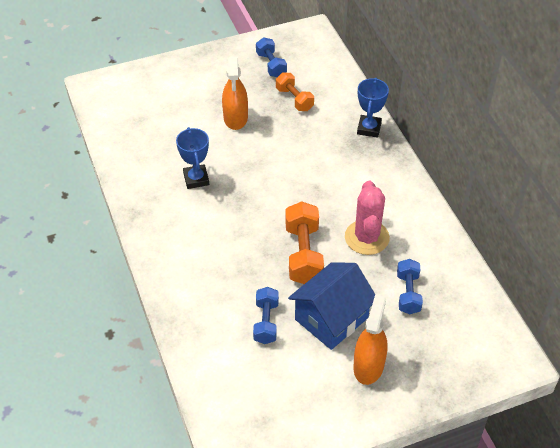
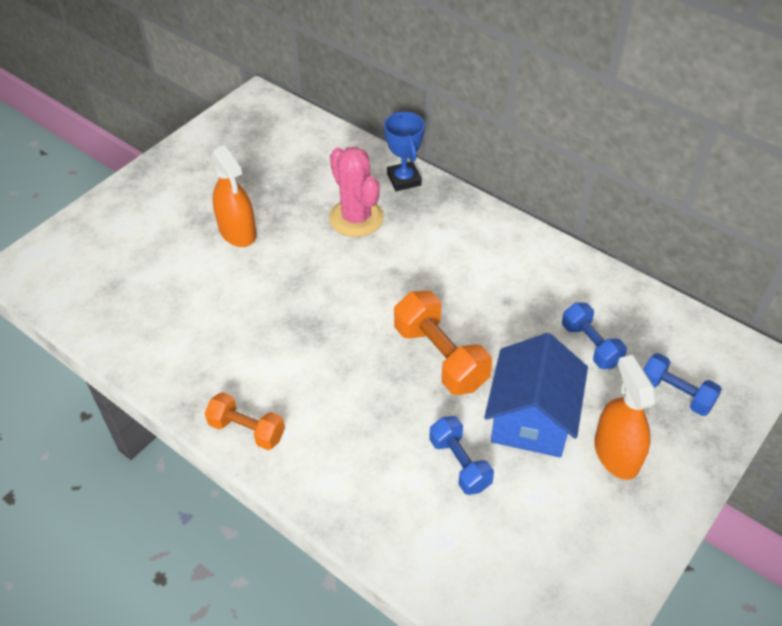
camera: 30 degrees left, 0 degrees up
(196, 179) = (241, 327): blue trophy -> none
(271, 65) = (236, 154): blue dumbbell -> blue dumbbell (675, 394)
(294, 99) = (293, 181): orange dumbbell -> orange dumbbell (247, 430)
(367, 237) = (496, 303): pink cactus -> pink cactus (356, 218)

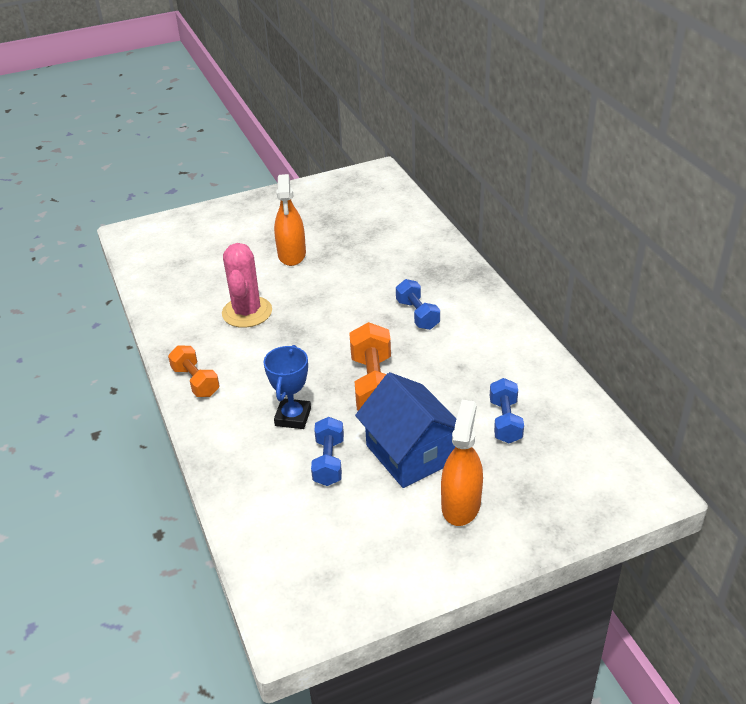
camera: 30 degrees right, 10 degrees down
(356, 218) = (387, 272): pink cactus -> pink cactus (247, 312)
(404, 179) = (447, 257): blue trophy -> blue trophy (293, 417)
(531, 419) = (411, 453): blue house -> blue house turned 75 degrees counterclockwise
(675, 394) = (551, 483): blue dumbbell -> blue dumbbell (417, 314)

